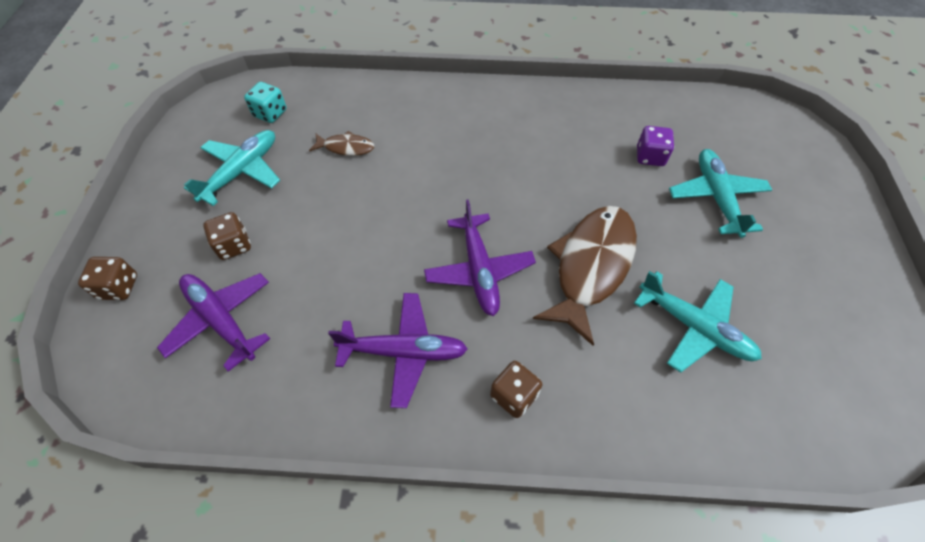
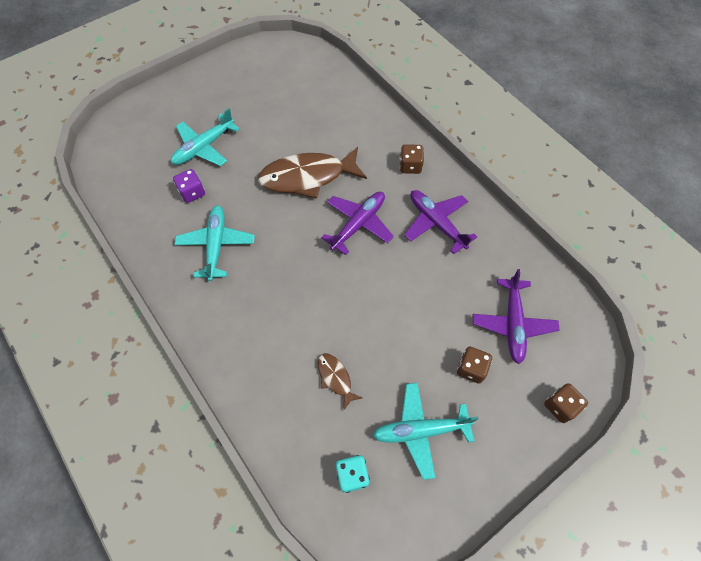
camera: 130 degrees left, 5 degrees up
(694, 327) = (306, 121): turquoise plane -> turquoise plane (216, 245)

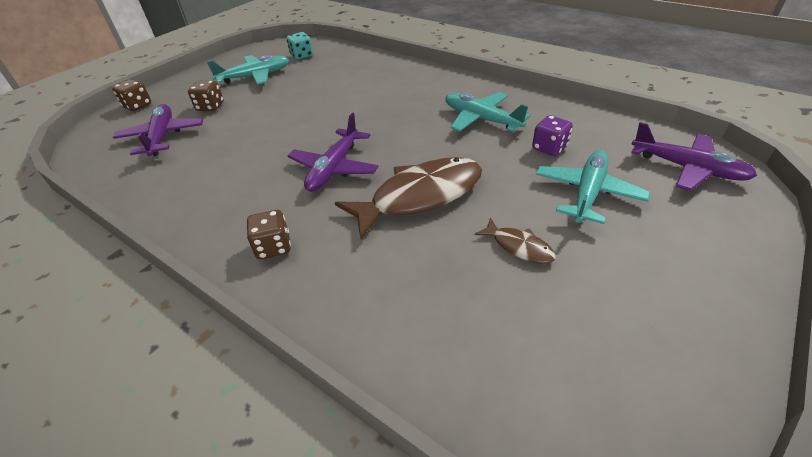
camera: 165 degrees right, 20 degrees down
(216, 245) = (481, 119): turquoise plane -> turquoise plane turned 150 degrees clockwise
(335, 378) = (325, 81): brown fish -> brown fish (519, 247)
(436, 223) = (235, 191): purple plane -> purple plane (687, 168)

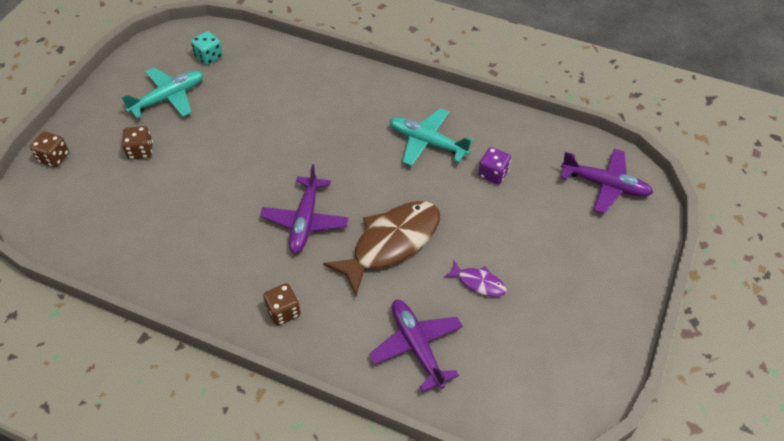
camera: 15 degrees left, 10 degrees up
(162, 137) = (111, 200): purple plane -> purple plane (416, 346)
(519, 247) = (478, 283): brown fish -> purple fish
(587, 193) = (527, 222): turquoise plane -> none

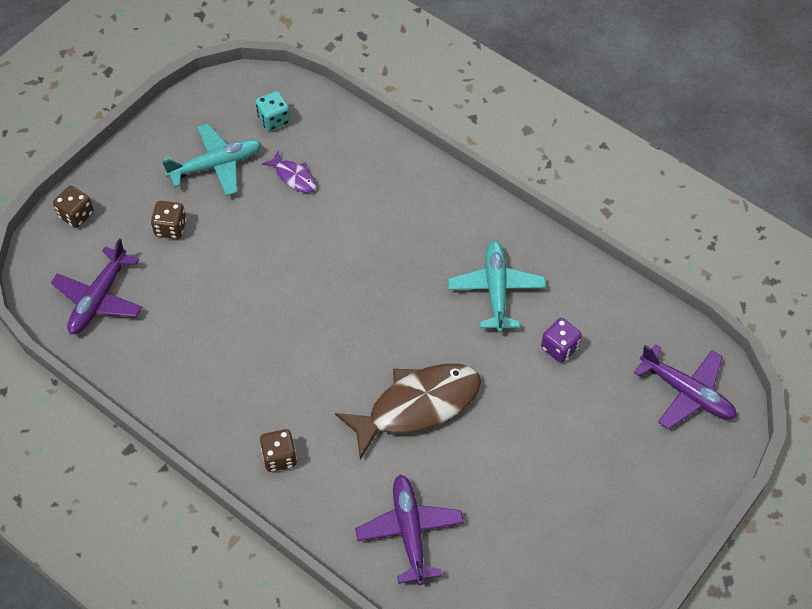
camera: 15 degrees right, 5 degrees up
(305, 221) = (330, 356): purple plane -> purple plane (99, 299)
(427, 142) = (496, 290): turquoise plane -> turquoise plane turned 45 degrees clockwise
(478, 283) = (499, 476): purple fish -> purple fish (294, 177)

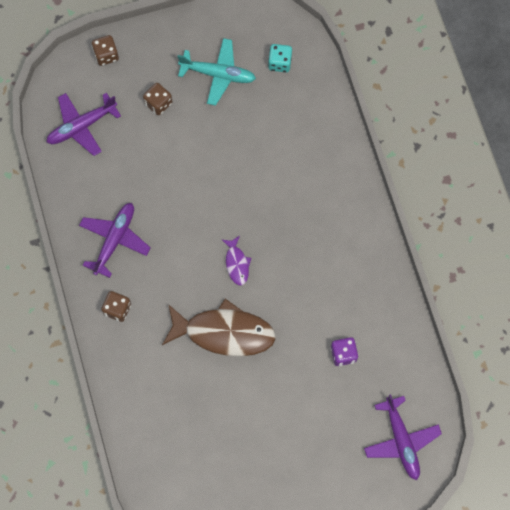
camera: 35 degrees right, 15 degrees up
(294, 177) = (262, 116): purple fish -> purple fish (237, 263)
(409, 531) = (160, 410): purple plane -> purple plane (114, 240)
(496, 290) = (333, 286): turquoise plane -> none

